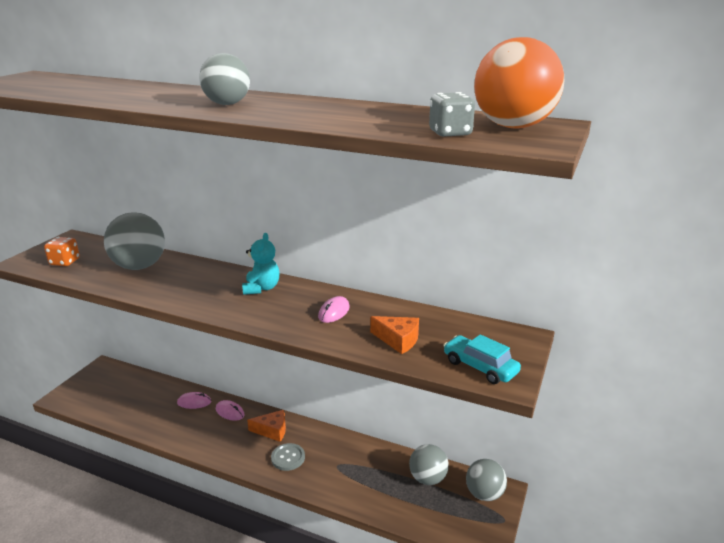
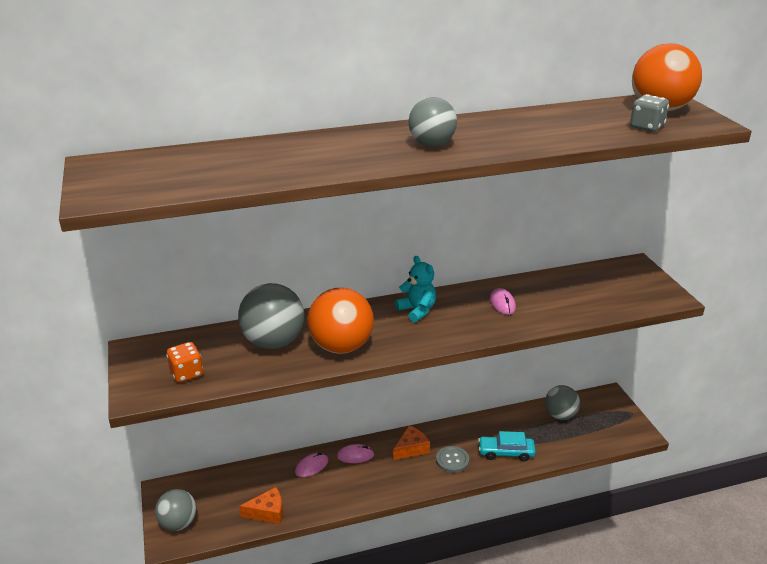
camera: 40 degrees left, 5 degrees up
(168, 287) = (341, 346): none -> orange ball
(398, 340) = (575, 303): orange cheese -> orange cheese (267, 512)
(480, 367) = (645, 296): turquoise car -> turquoise car (506, 452)
(484, 494) = (603, 404): grey ball -> grey ball (178, 523)

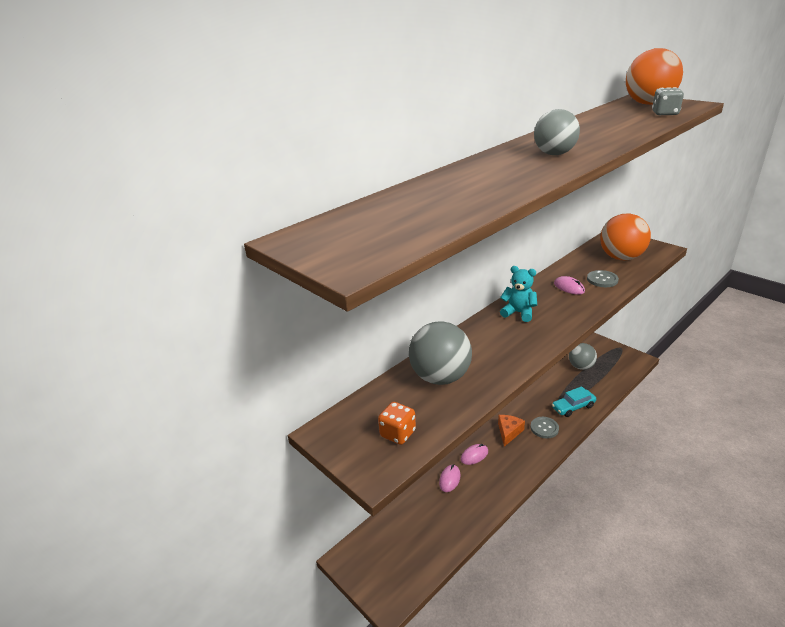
camera: 25 degrees left, 0 degrees up
(178, 523) = (384, 582): grey ball -> none
(267, 512) = (450, 534): orange cheese -> none
(341, 346) = (498, 360): orange ball -> orange ball (621, 257)
(550, 308) = (602, 280): none -> grey button

